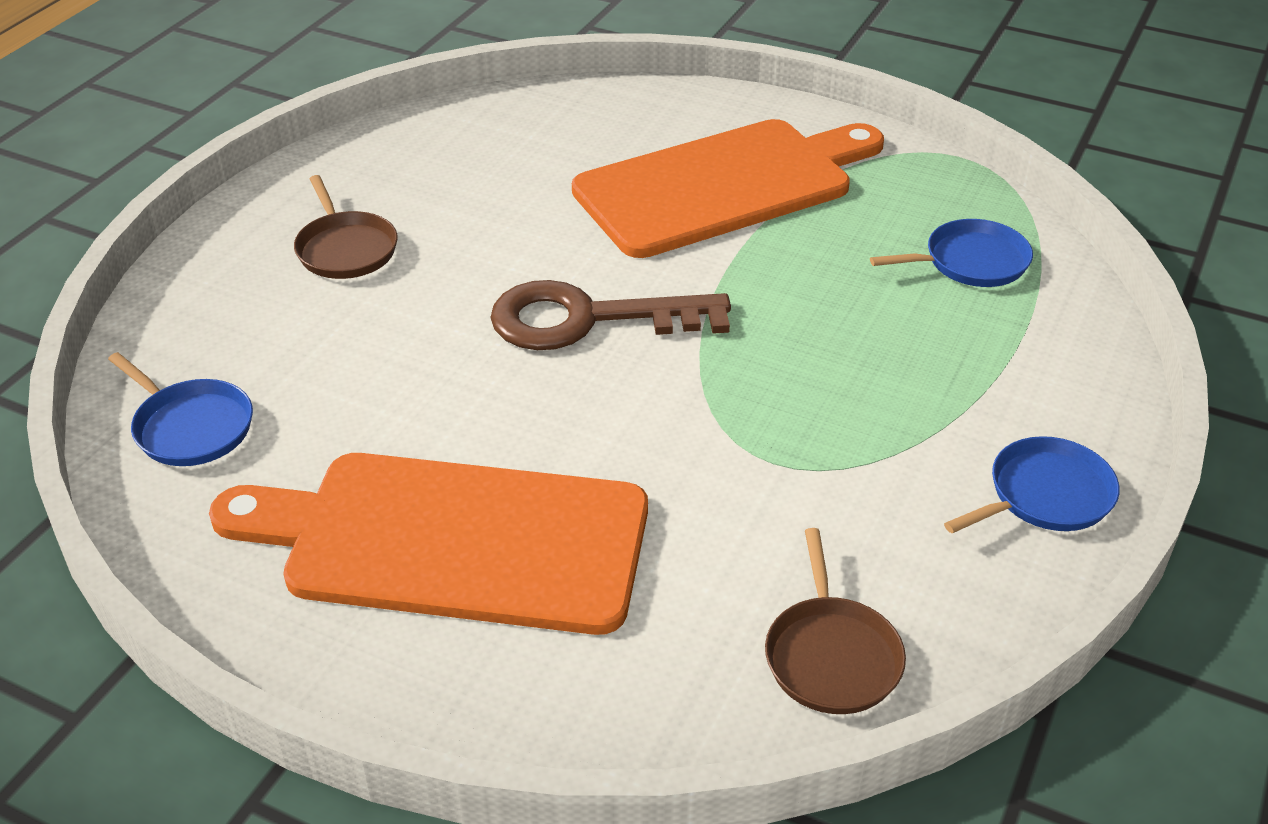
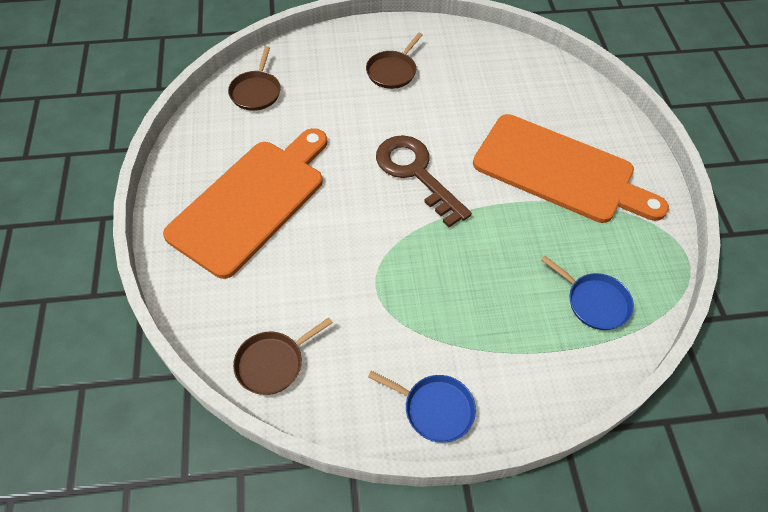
camera: 55 degrees right, 15 degrees up
(190, 427) = (256, 92): blue pan -> brown pan
(452, 540) = (252, 202): orange cutting board -> orange cutting board turned 60 degrees clockwise

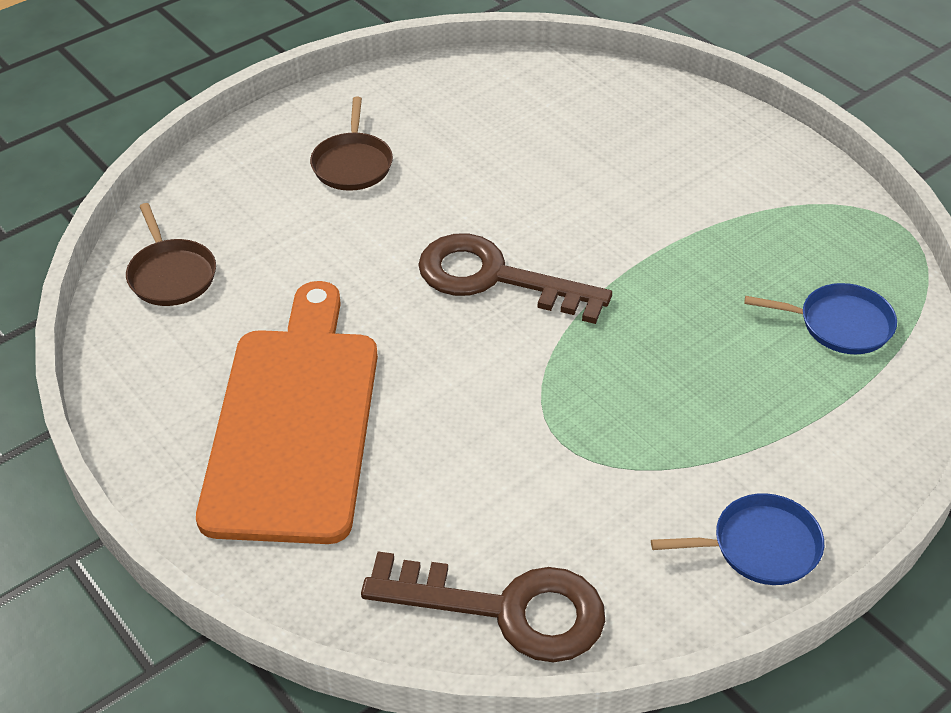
camera: 30 degrees left, 10 degrees down
(273, 363) = (506, 609): brown pan -> brown key
(560, 171) = (675, 193): orange cutting board -> none

